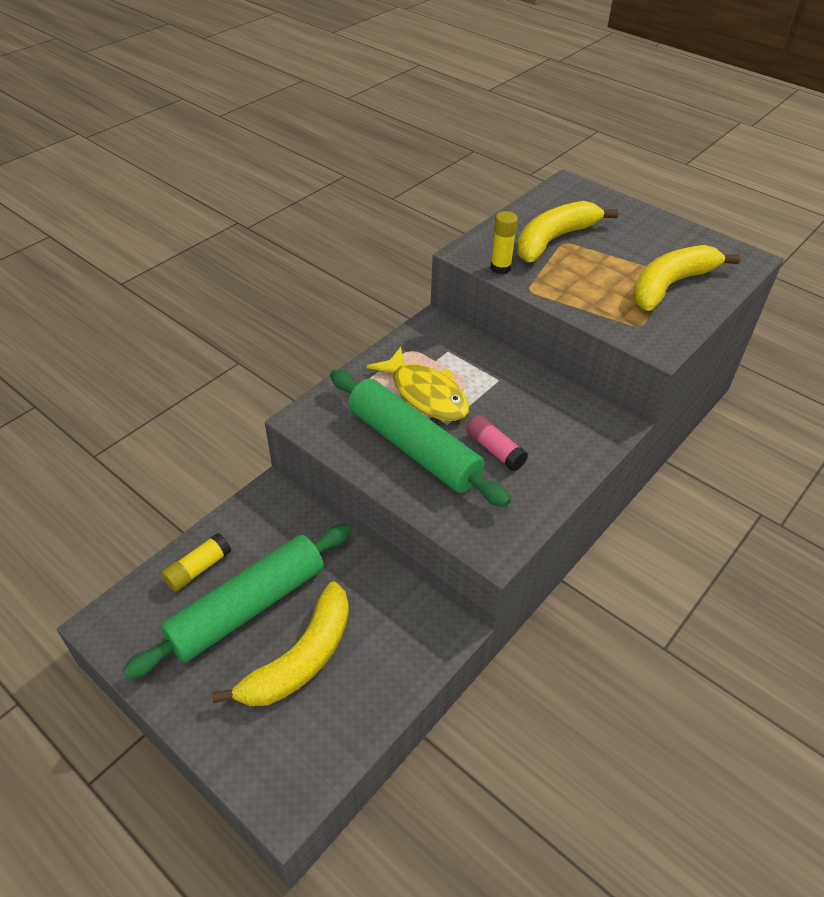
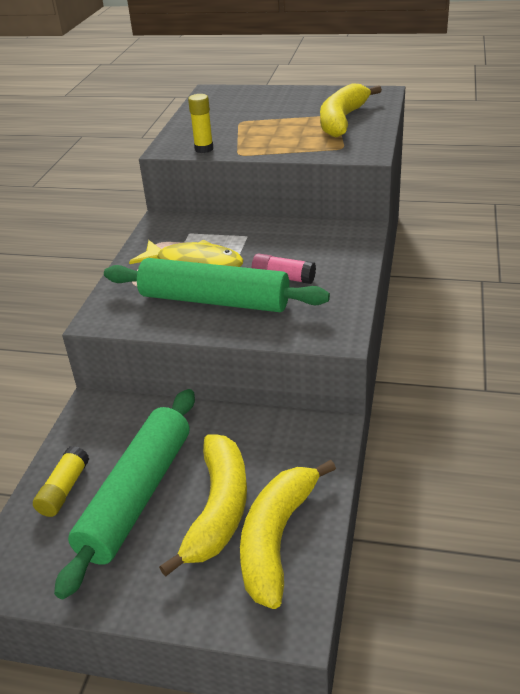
camera: 25 degrees left, 10 degrees down
(554, 240) = (231, 122): yellow banana -> yellow banana (277, 538)

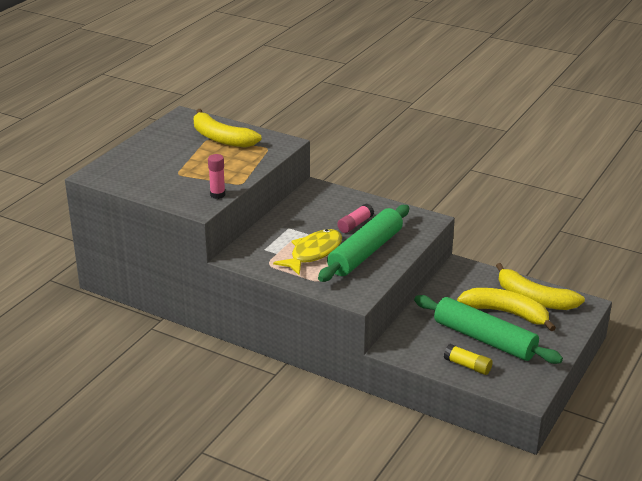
camera: 75 degrees left, 5 degrees down
(204, 149) = (217, 195): yellow glue stick -> pink glue stick

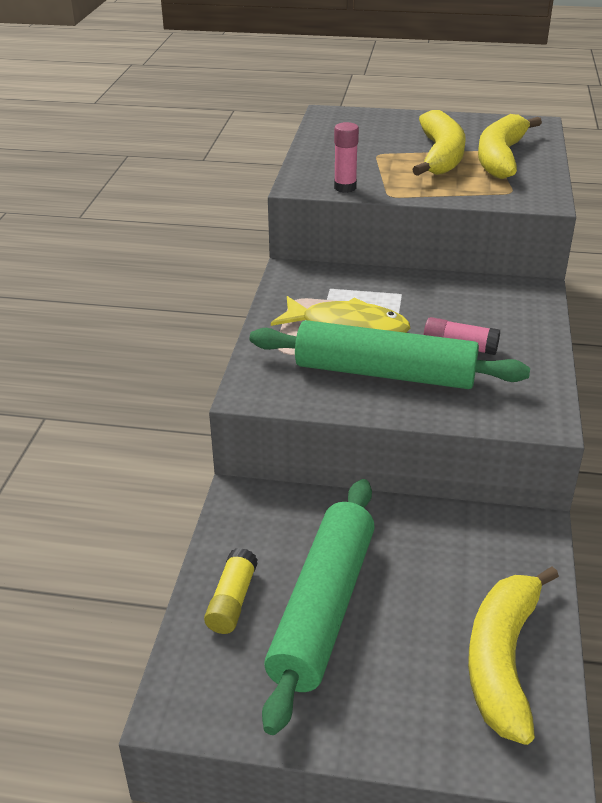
camera: 70 degrees right, 5 degrees up
(506, 313) = (424, 625): yellow banana -> yellow banana (440, 156)

